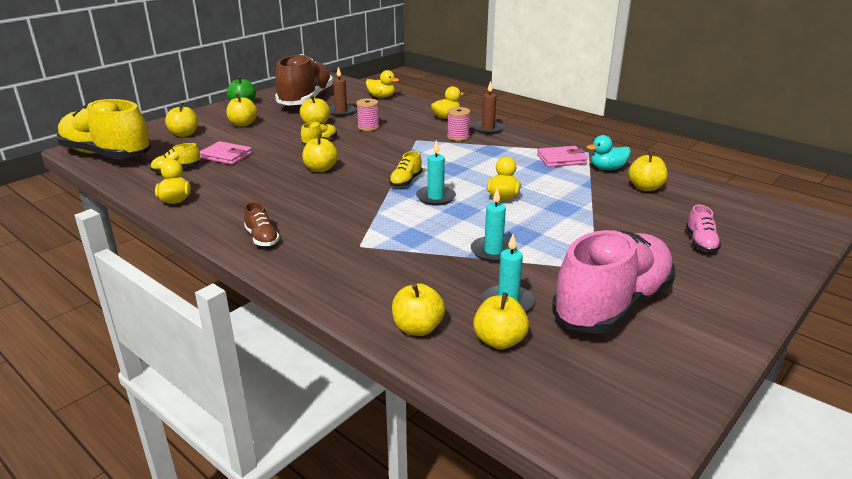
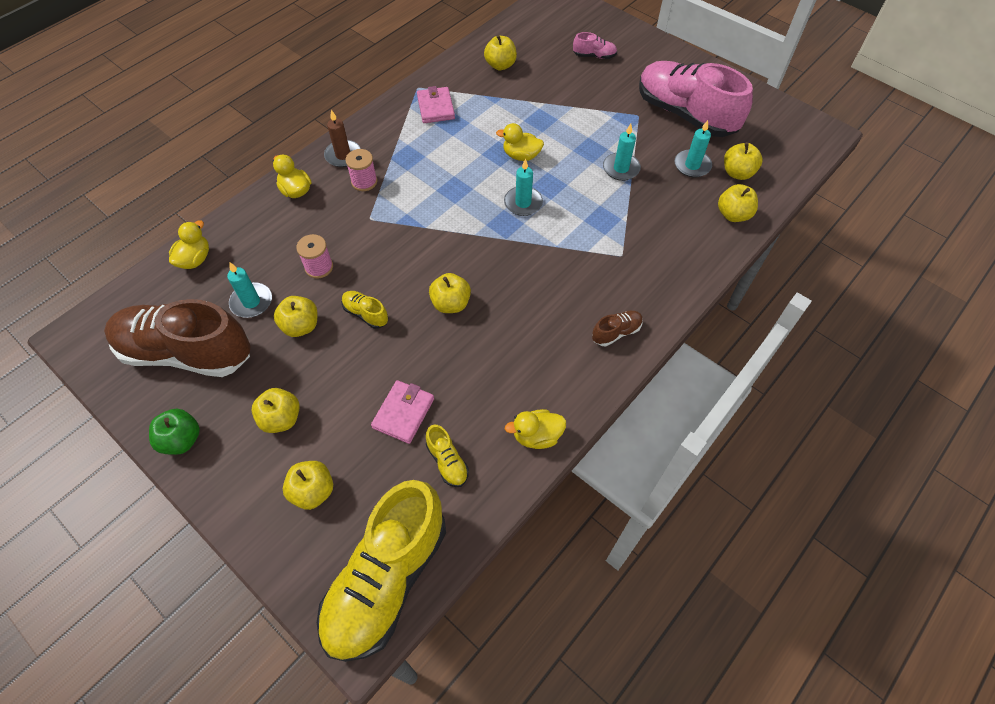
camera: 90 degrees left, 30 degrees up
(341, 112) = (251, 302): brown candle -> turquoise candle
(406, 181) = (486, 226): yellow shoe -> none
(607, 168) = (459, 81): turquoise duck -> none

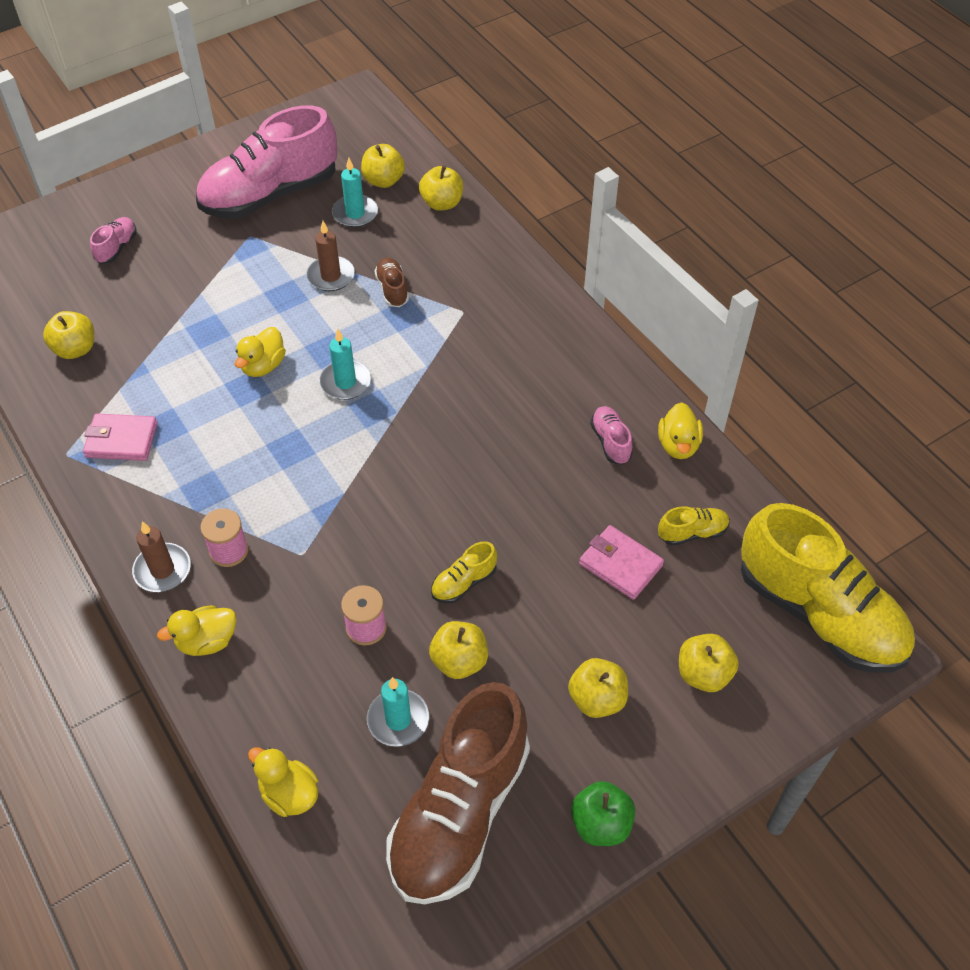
camera: 75 degrees left, 5 degrees down
(451, 303) = (477, 488): yellow apple -> none
(524, 384) = (610, 442): none -> pink shoe
(616, 332) = (567, 344): brown shoe -> brown shoe (392, 289)
(621, 168) = (331, 276): turquoise candle -> brown candle

